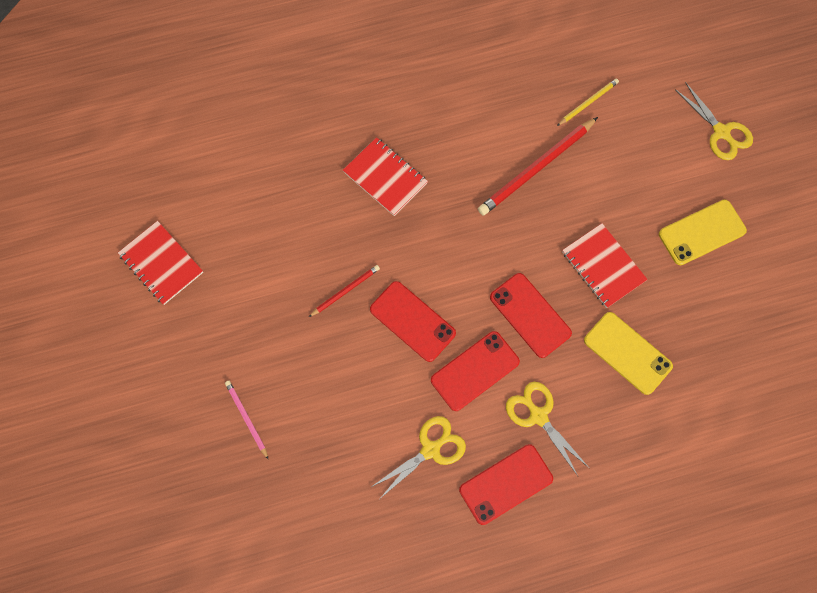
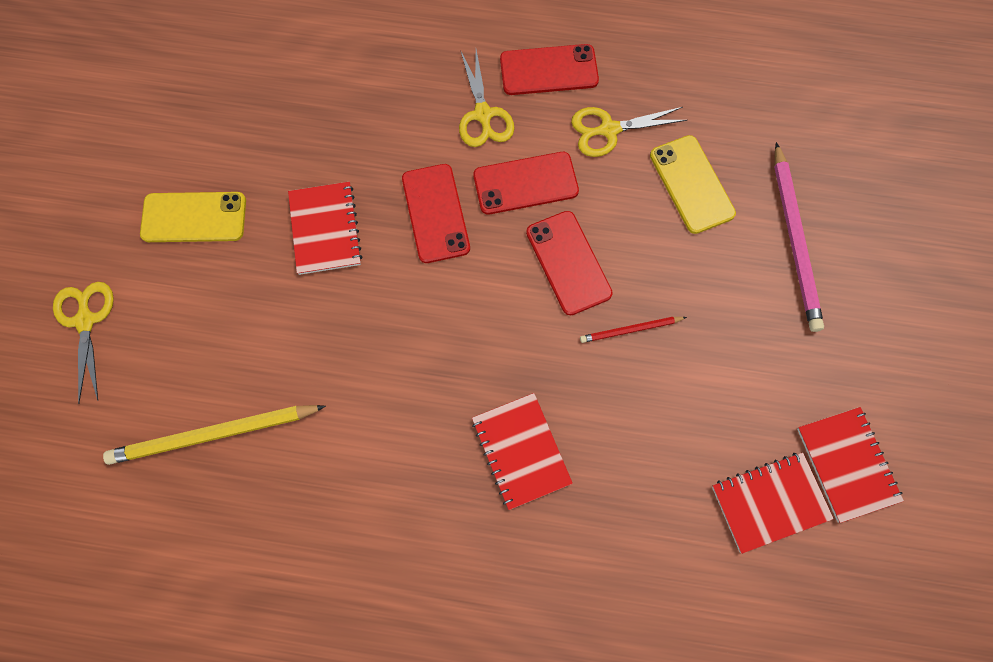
camera: 155 degrees left, 0 degrees up
(207, 216) = (770, 502): none -> red notebook
(246, 419) = (794, 239): pink pencil -> pink pencil, size x1.92
(537, 168) = (329, 377): red pencil -> none
(588, 103) = (214, 434): yellow pencil -> yellow pencil, size x1.92
(627, 353) = (357, 133): yellow phone -> yellow phone (691, 184)

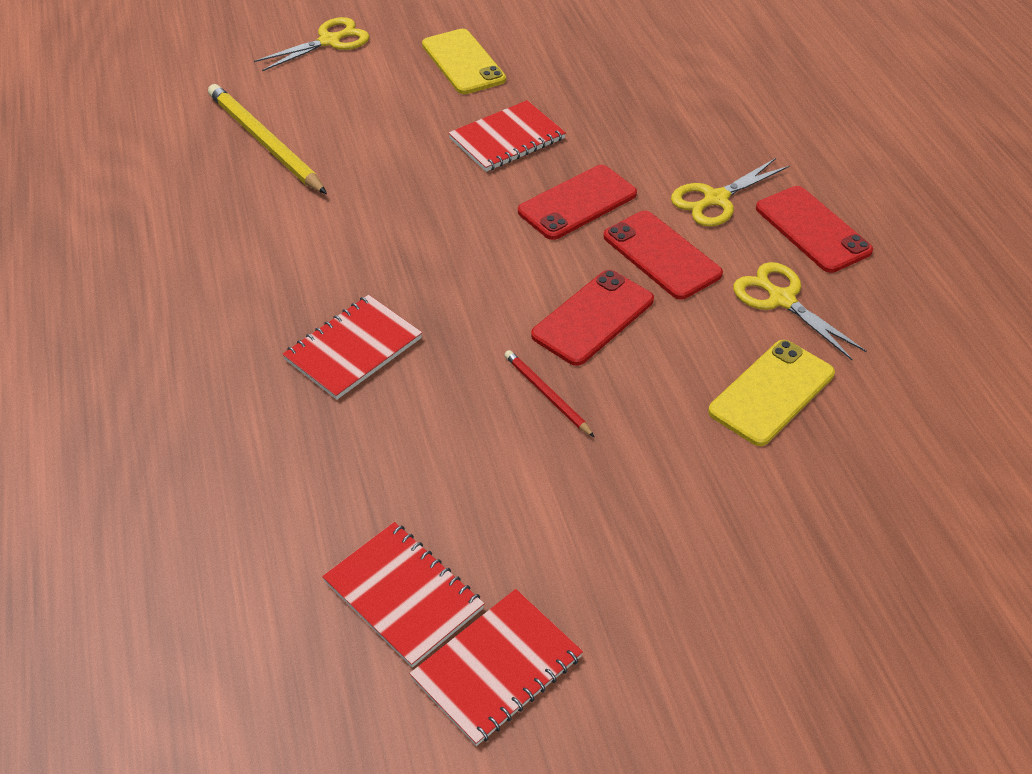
camera: 65 degrees right, 25 degrees down
(794, 239) = (776, 517): pink pencil -> none

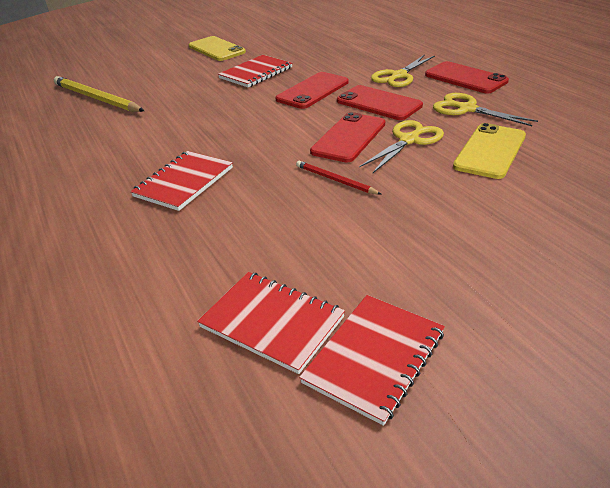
camera: 10 degrees left, 10 degrees down
(330, 41) = (130, 53): yellow scissors -> yellow scissors (409, 140)

